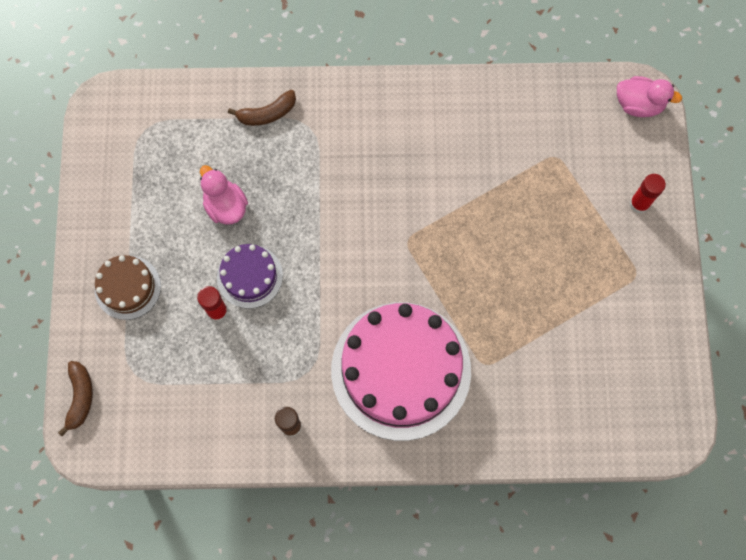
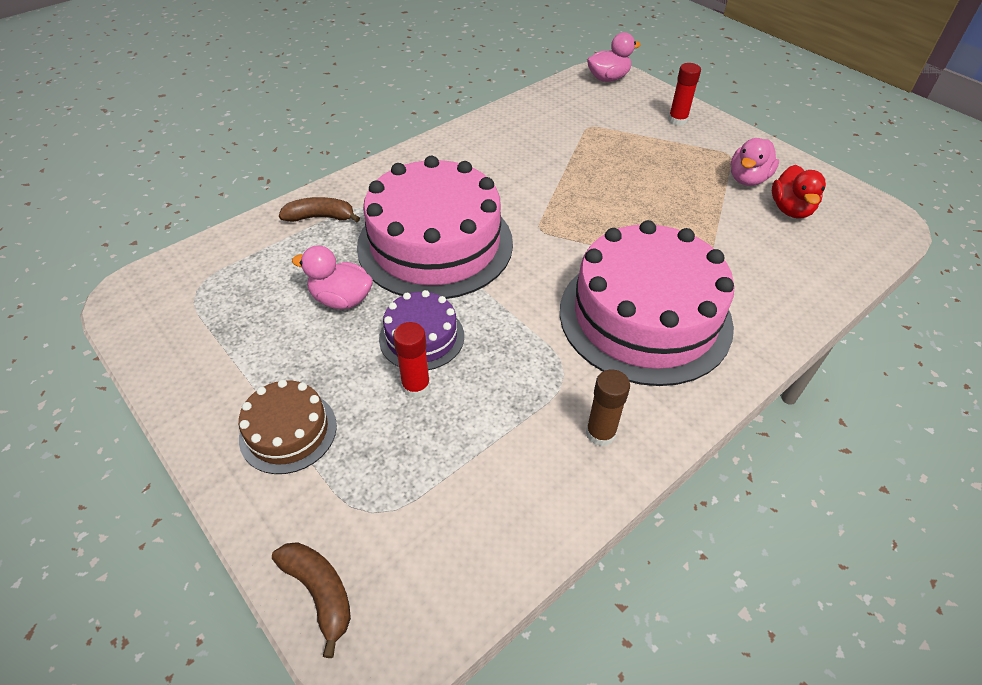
camera: 40 degrees left, 25 degrees down
(267, 113) = (320, 217): brown banana -> brown banana turned 120 degrees counterclockwise
(323, 200) = (435, 244): none -> pink cake
(613, 365) = (790, 209): none -> red duck
(618, 311) = (748, 179): none -> pink duck

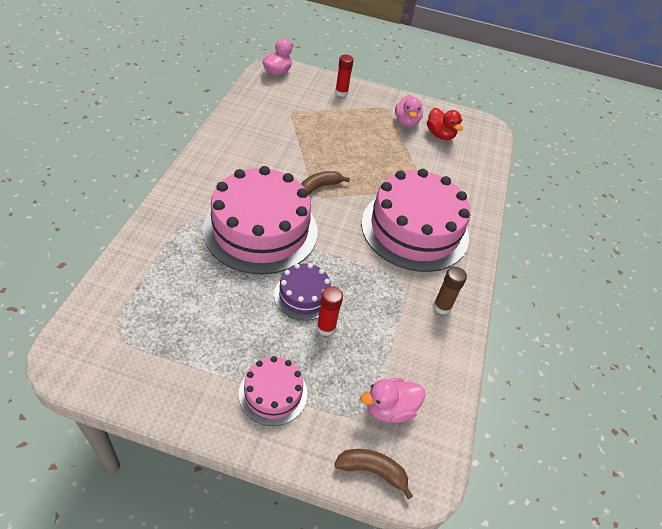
camera: 40 degrees left, 0 degrees up
(288, 431) = (273, 393): brown cake -> pink cake
(320, 217) = (163, 240): brown banana -> brown banana (319, 187)
(341, 299) = (231, 292): pink duck -> pink duck (389, 408)

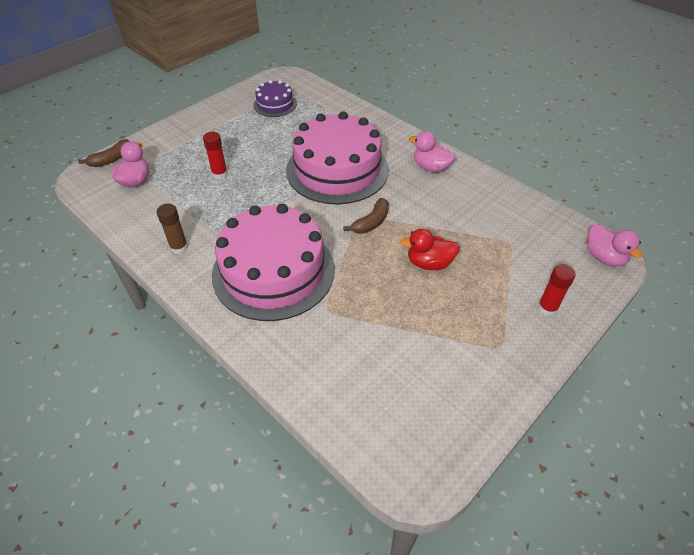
camera: 125 degrees right, 0 degrees up
(273, 393) = (195, 137): pink cake -> none
(303, 295) = (255, 172): purple cake -> purple cake (275, 104)
(319, 187) = (371, 222): brown banana -> brown banana turned 45 degrees clockwise
(406, 122) = (460, 356): pink duck -> pink duck (430, 167)
(440, 135) = (419, 385): red duck -> red duck (429, 263)

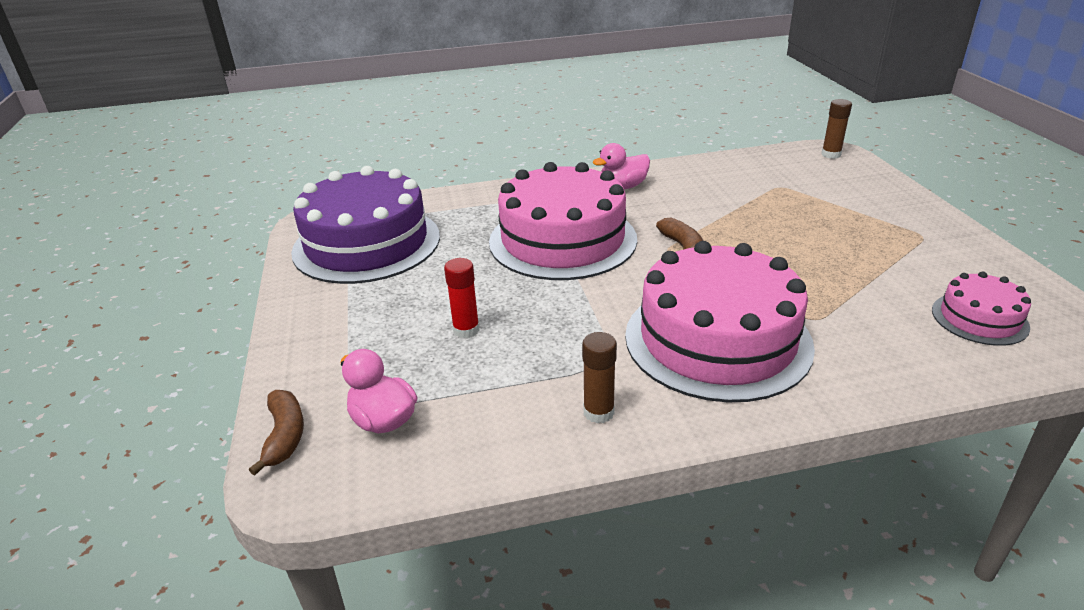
camera: 55 degrees left, 15 degrees down
(275, 104) = (367, 243): purple cake -> purple cake, size x2.08
(392, 400) = (979, 318): none -> pink cake
(429, 263) = (779, 234): red duck -> none
(547, 308) = (883, 198): red glue stick -> none
(604, 257) = (831, 154): pink duck -> brown glue stick

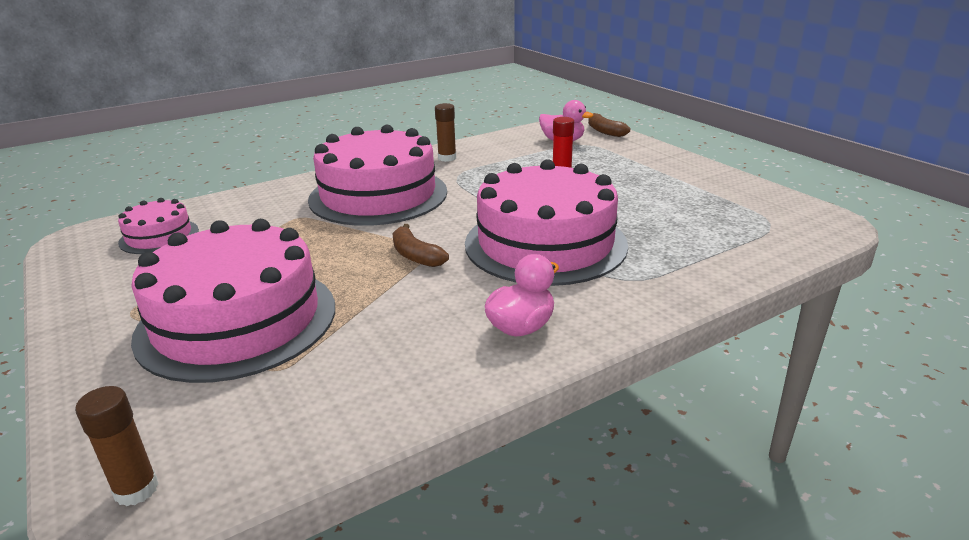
camera: 160 degrees right, 5 degrees down
(367, 243) = (732, 211): purple cake -> none
(825, 217) = (237, 320): none -> pink cake

